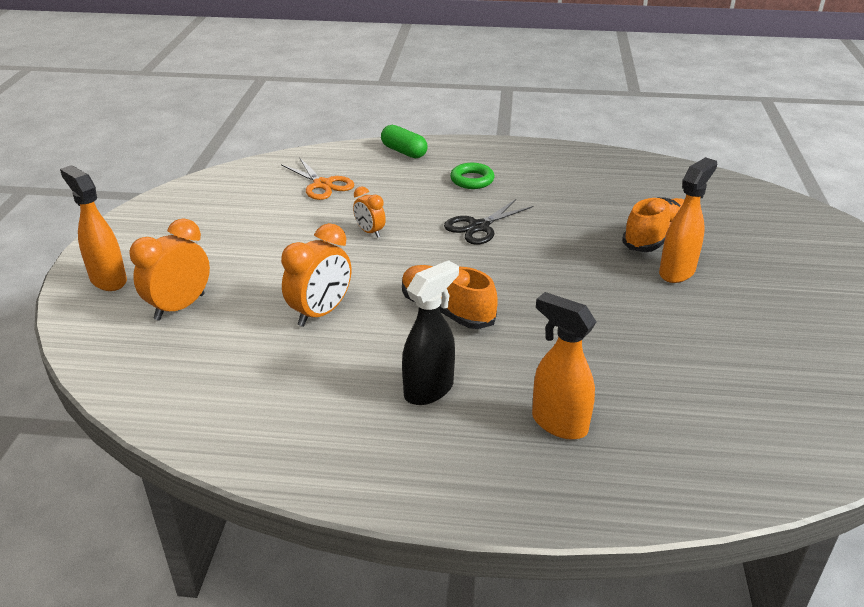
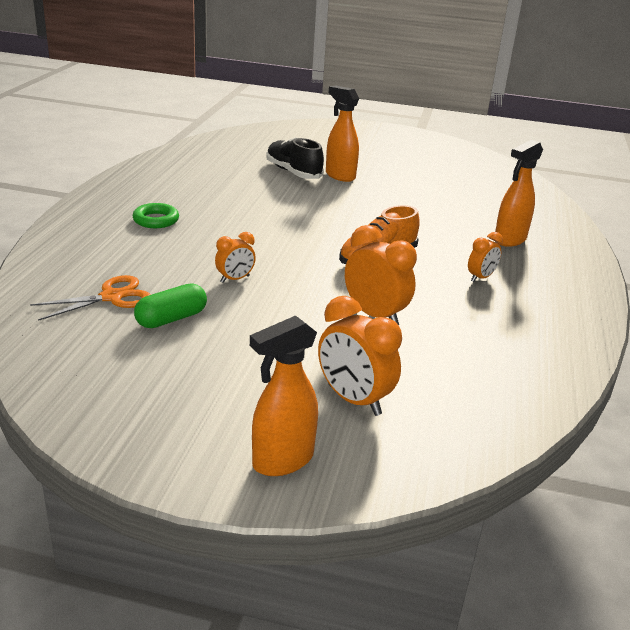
camera: 85 degrees left, 5 degrees down
(404, 152) = (64, 244): green capsule -> green capsule (171, 319)
(429, 390) = (480, 278): black spray bottle -> orange clock
(479, 227) = (247, 229): black scissors -> none
(658, 238) = (293, 172): orange shoe -> black shoe

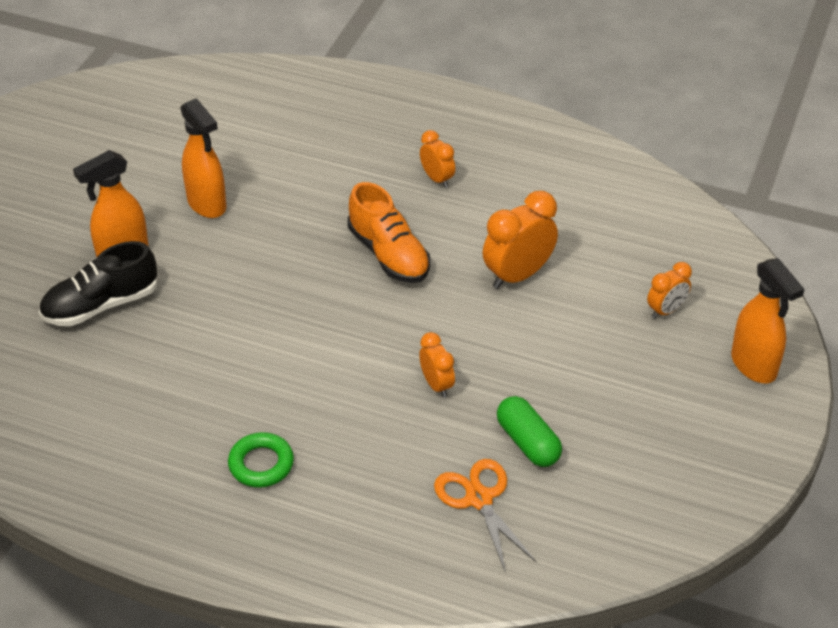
camera: 80 degrees left, 15 degrees up
(353, 400) = (666, 310): orange clock -> orange clock, size x0.58
(509, 240) = (345, 135): orange spray bottle -> orange spray bottle (207, 204)

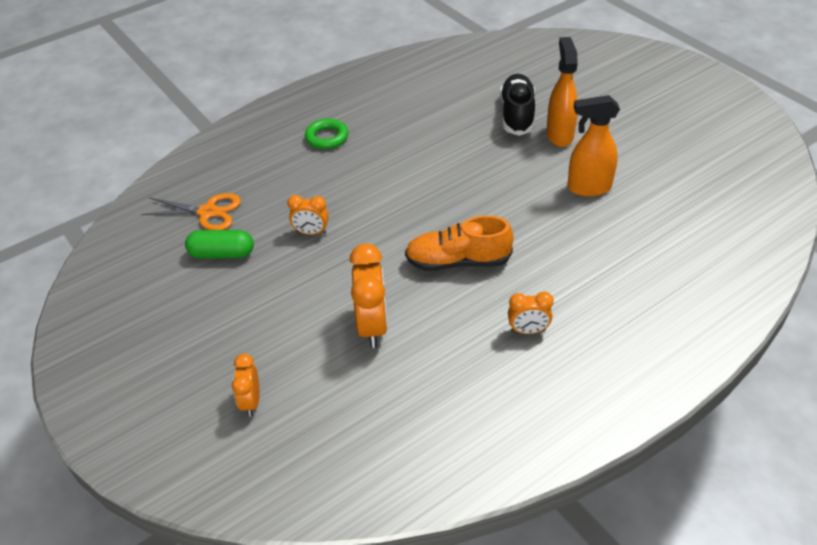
camera: 125 degrees right, 0 degrees up
(754, 366) = (144, 425): orange spray bottle -> none

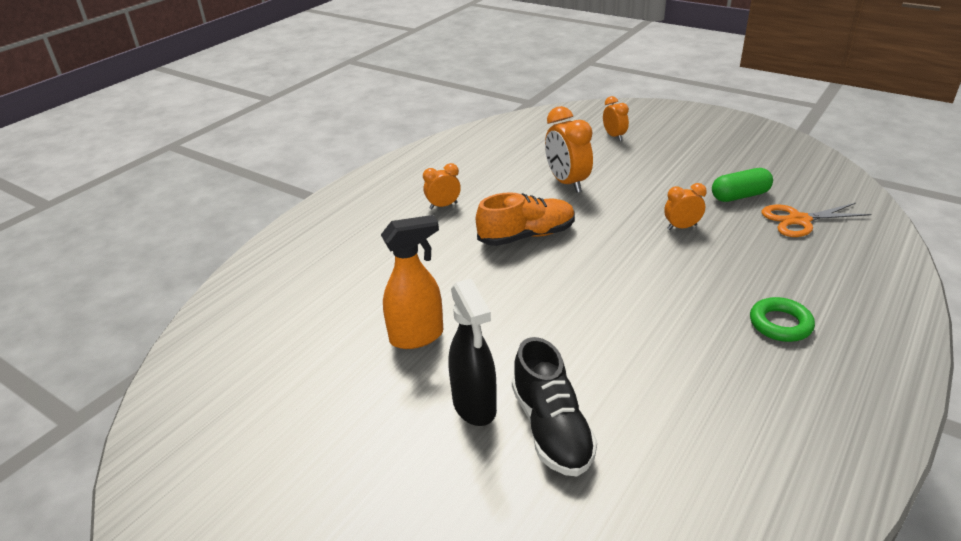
camera: 160 degrees right, 10 degrees down
(559, 135) = (474, 406): orange spray bottle -> black spray bottle

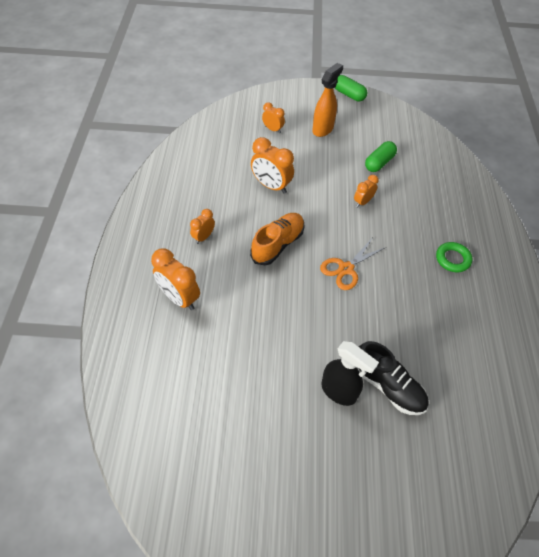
camera: 35 degrees left, 20 degrees up
(366, 248) = (179, 298): none -> orange clock
(417, 336) = (270, 357): orange spray bottle -> orange spray bottle (323, 129)
(748, 126) = (349, 94): none -> green capsule
(799, 220) = (420, 173): orange scissors -> orange scissors (346, 268)

